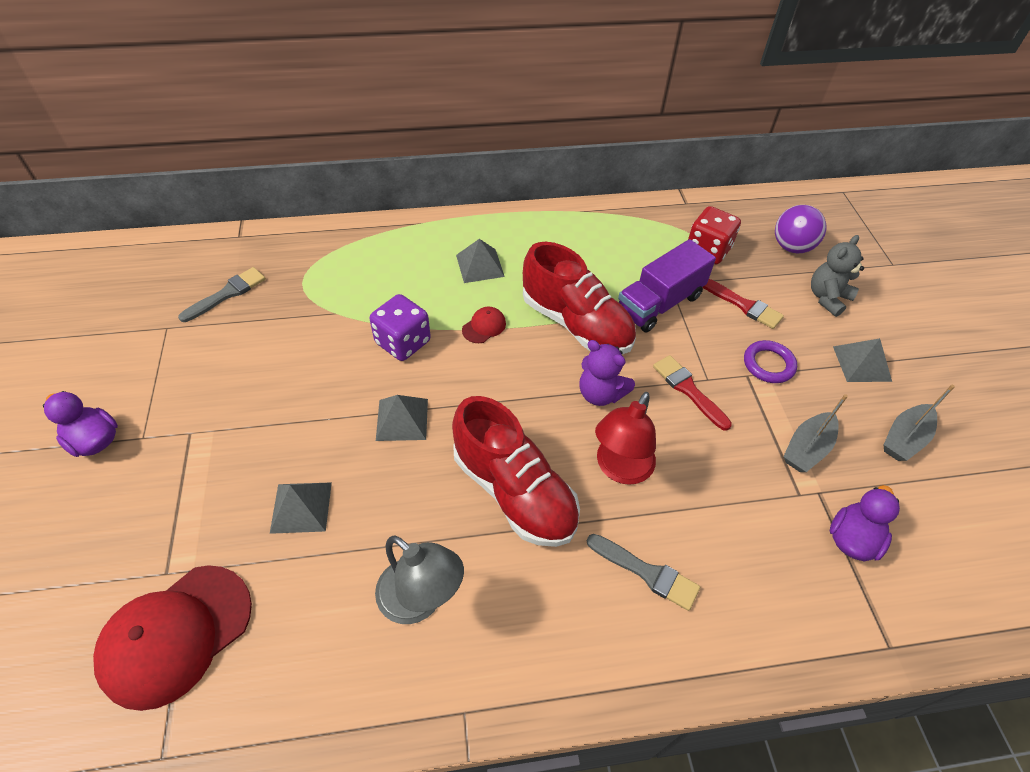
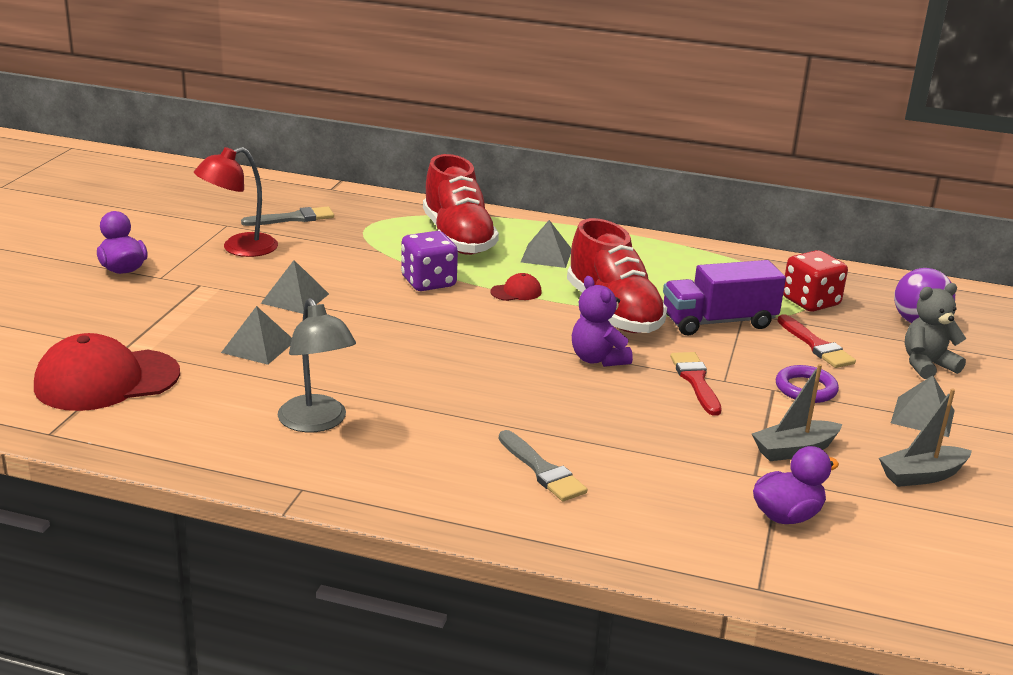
camera: 25 degrees right, 25 degrees down
(402, 419) = (388, 324): grey pyramid -> grey pyramid (295, 298)
(514, 491) = (456, 390): red shoe -> red shoe (458, 238)
(620, 469) = (574, 407): red lamp -> red lamp (239, 248)

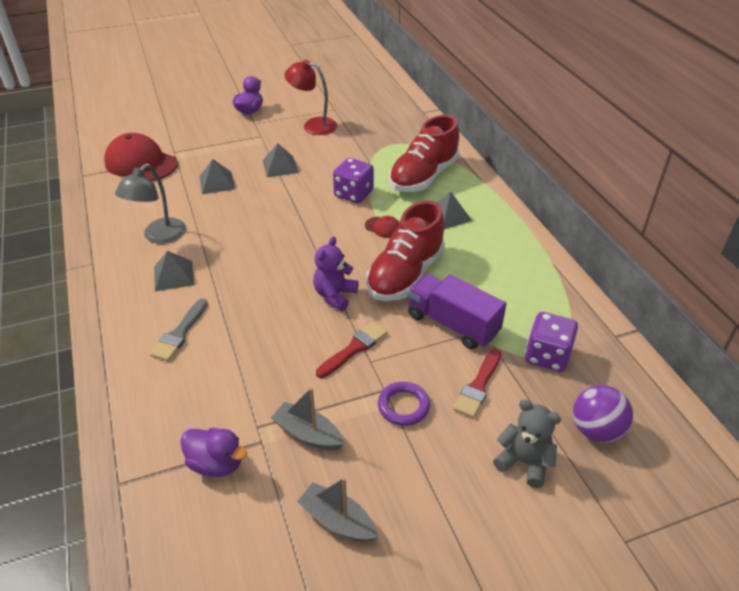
camera: 55 degrees right, 15 degrees up
(293, 218) = (369, 121): grey brush -> none
(810, 302) = (547, 356): red dice -> purple dice
(922, 416) = (433, 489): grey pyramid -> grey pyramid (174, 275)

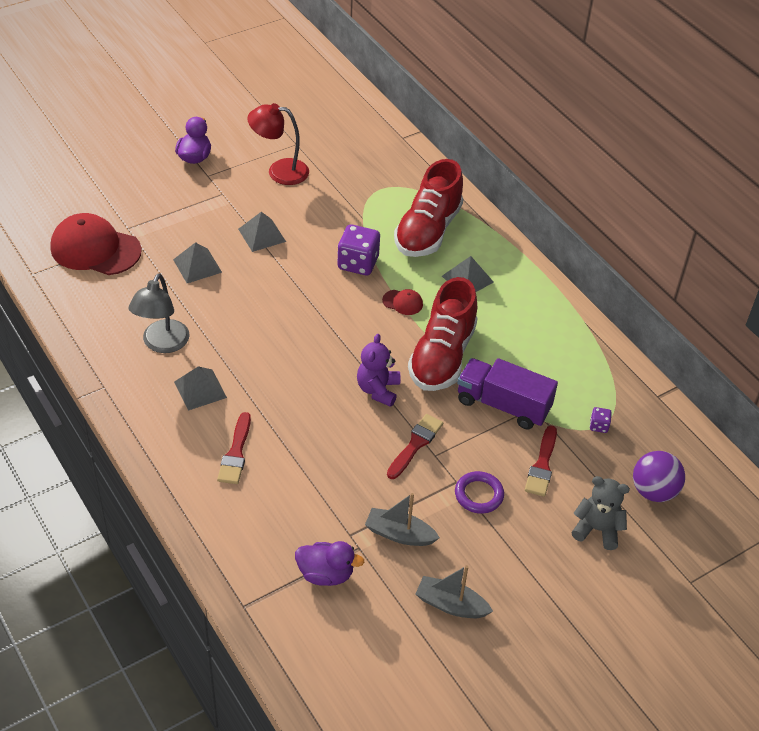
camera: 15 degrees left, 5 degrees up
(180, 333) = (236, 453): grey brush -> red brush
(547, 356) = (598, 426): purple dice -> purple dice, size x0.47

